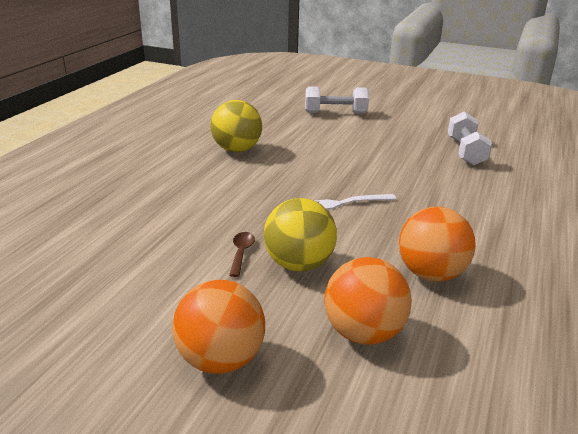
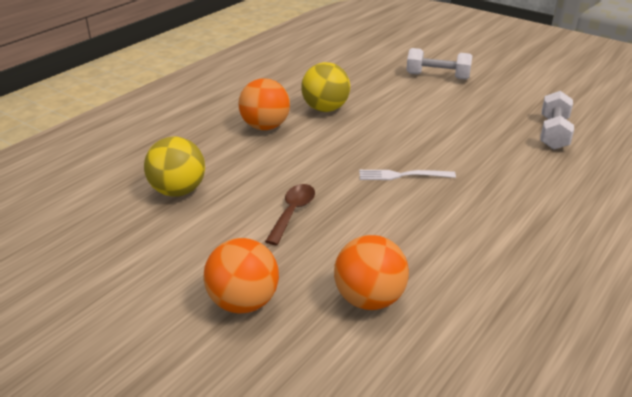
camera: 15 degrees right, 5 degrees up
(241, 253) = (292, 213): brown spoon -> brown spoon, size x1.50
(299, 264) = (338, 230): yellow ball -> yellow ball (178, 191)
(431, 274) = (454, 255): orange ball -> orange ball (265, 127)

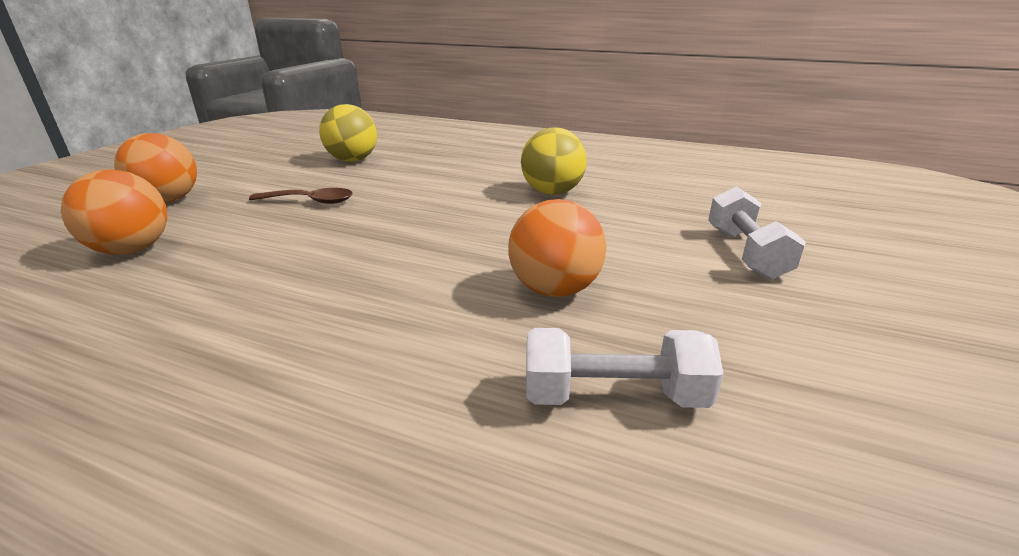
camera: 75 degrees right, 5 degrees down
(265, 127) = (487, 172): orange ball -> orange ball (554, 289)
(401, 175) = (394, 247): white fork -> none

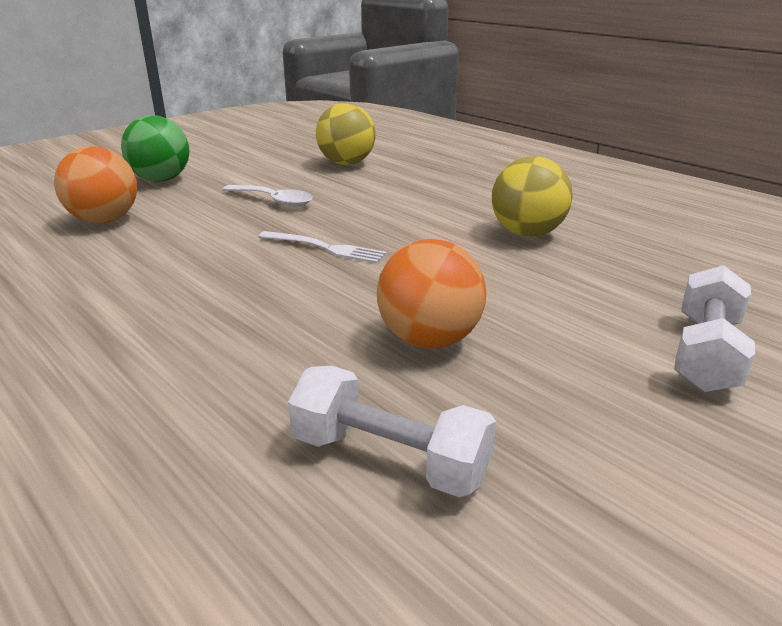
camera: 25 degrees right, 0 degrees up
(168, 200) = (161, 179): orange ball -> green ball
(310, 201) = (273, 201): brown spoon -> white spoon
(398, 233) = (326, 248): none -> white fork

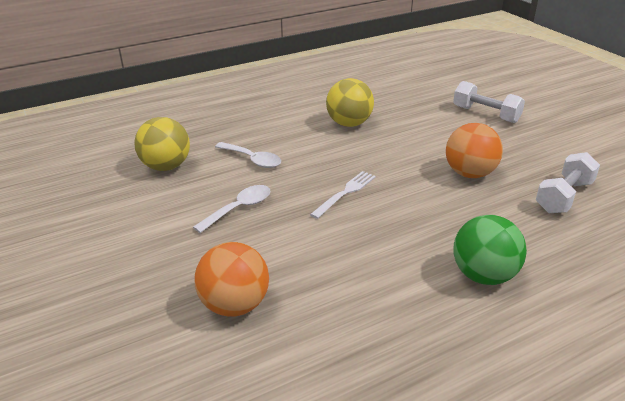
camera: 75 degrees left, 5 degrees up
(161, 179) = (132, 274): green ball -> green ball (483, 275)
(382, 193) = (252, 160): none -> white spoon

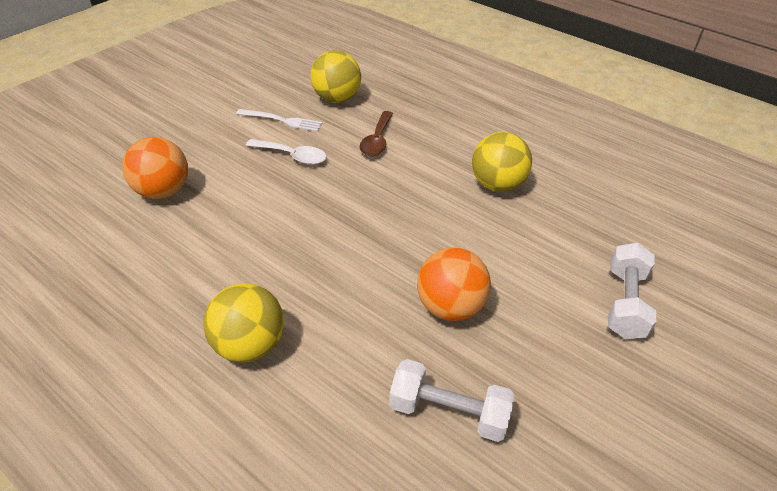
camera: 65 degrees right, 10 degrees up
(252, 160) = (377, 140): white spoon -> brown spoon
(346, 192) = (352, 214): white fork -> white fork (283, 120)
(483, 275) = (249, 345): green ball -> yellow ball

